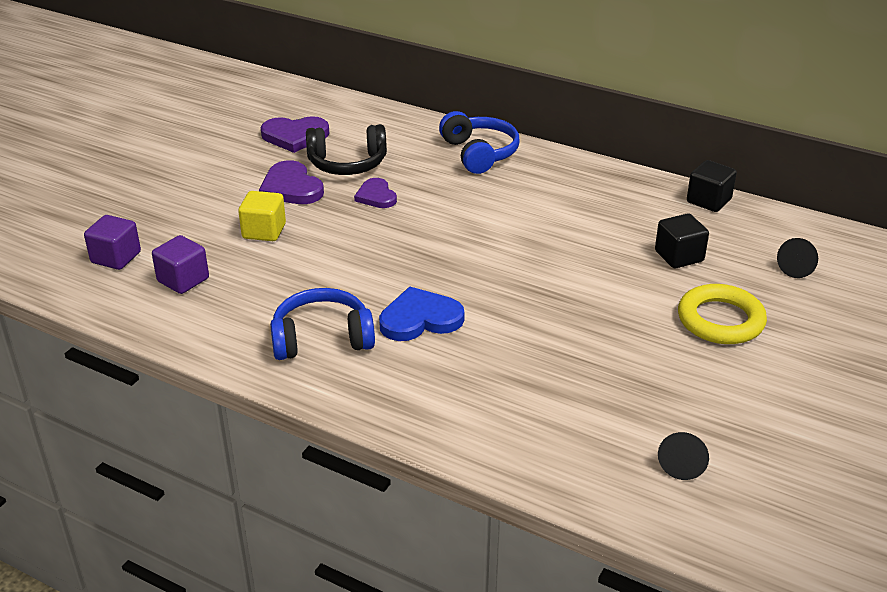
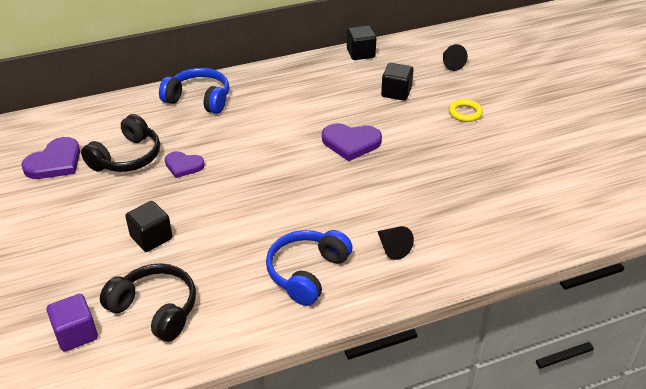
camera: 50 degrees left, 5 degrees up
(183, 280) = (155, 309): purple cube -> black headphones
(264, 231) = (151, 238): yellow cube -> black cube
(291, 187) = (117, 197): purple heart -> purple heart (351, 143)
(420, 319) = (337, 219): blue heart -> none
(682, 463) = (562, 194): black cone -> black cone (392, 248)
(720, 320) = (465, 113): yellow ring -> yellow ring, size x0.59

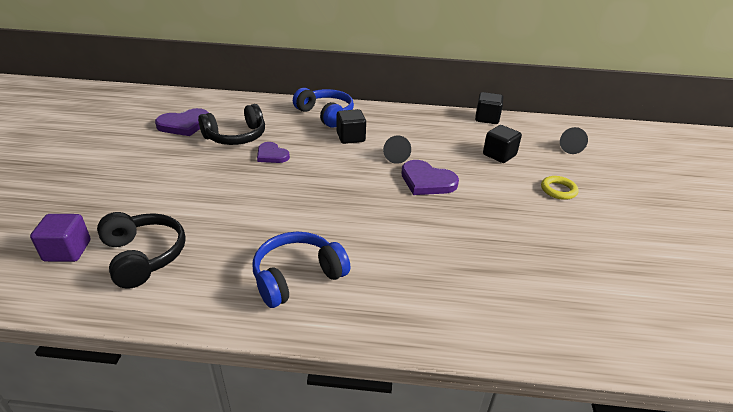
camera: 25 degrees right, 5 degrees down
(151, 238) = (197, 198): black cube -> black cube (350, 137)
(392, 248) = (398, 286): black cone -> black cone (395, 156)

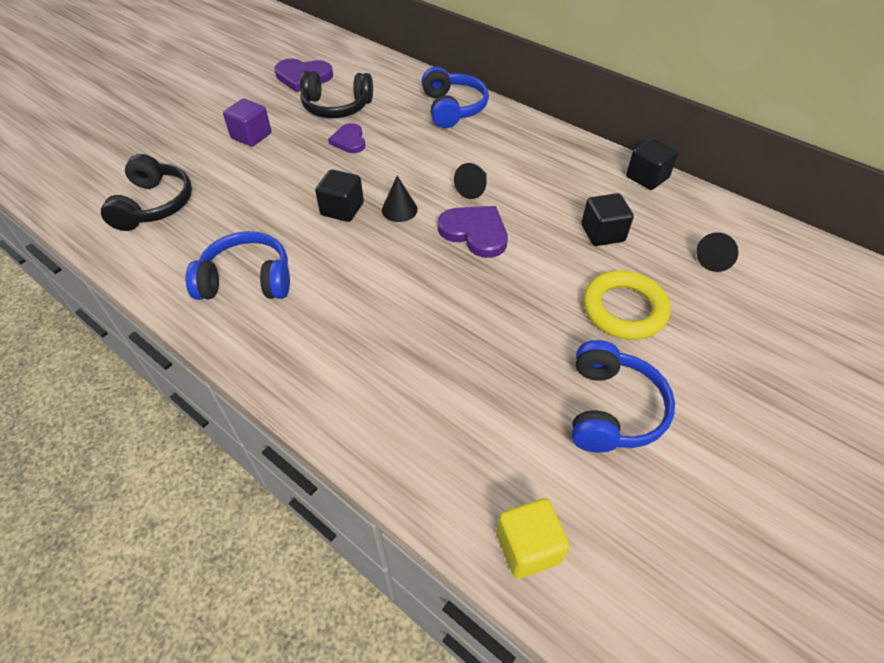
camera: 35 degrees right, 15 degrees up
(67, 251) = (109, 176): purple cube -> purple cube (251, 136)
(350, 137) = (449, 147): black cube -> black cube (342, 209)
(360, 185) = (399, 209): none -> black cone
(427, 181) = (475, 232): purple heart -> purple heart turned 150 degrees clockwise
(558, 190) = (624, 309): yellow ring -> yellow ring, size x1.70
(617, 245) = (611, 409): none -> blue headphones
(673, 346) = (528, 547): none -> yellow cube

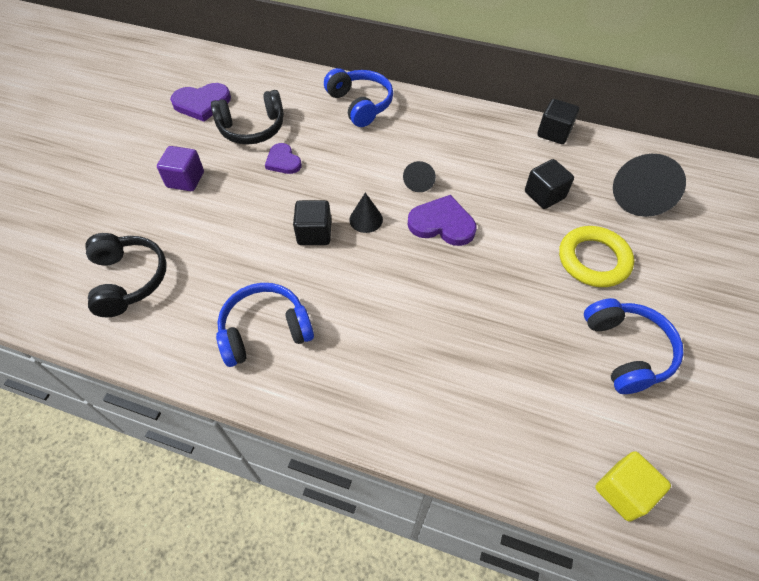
camera: 20 degrees left, 5 degrees up
(715, 259) = (639, 194): black cone -> black cone, size x1.91

